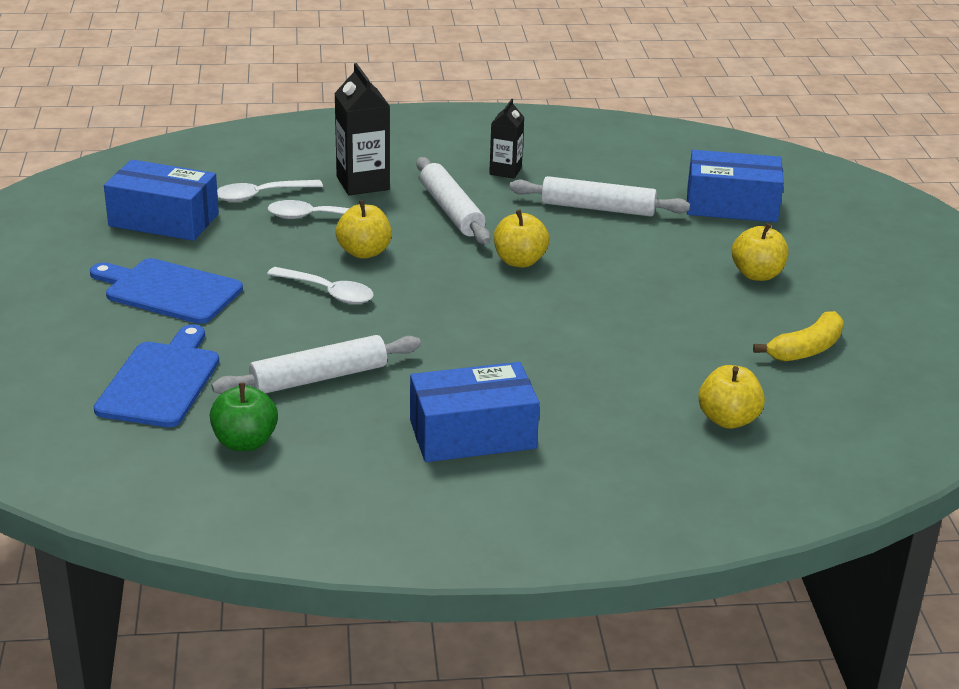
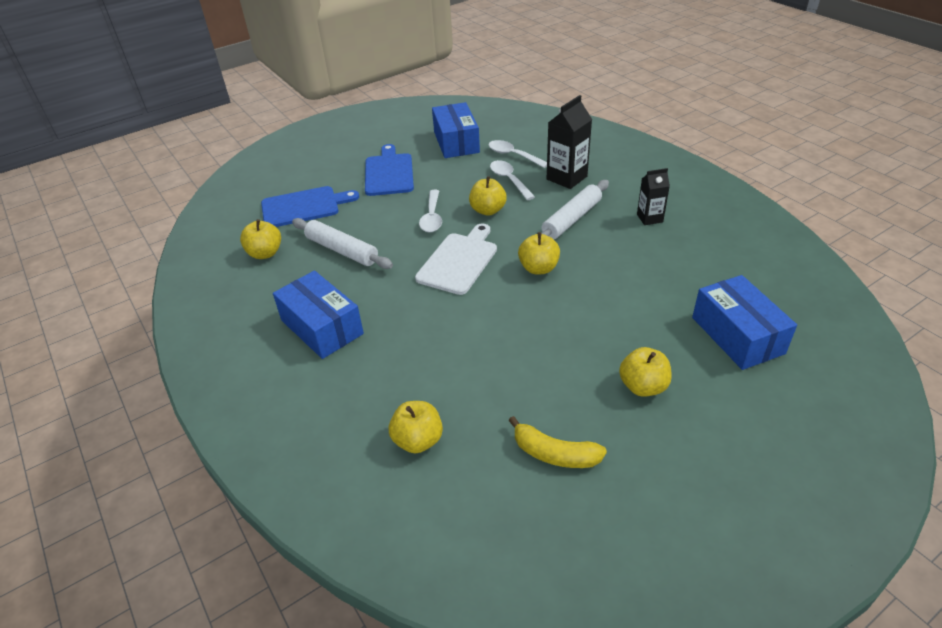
camera: 65 degrees right, 10 degrees up
(245, 442) = (265, 253): green apple -> yellow apple
(447, 303) = (459, 261): none -> white cutting board
(597, 208) = (648, 273): white rolling pin -> none

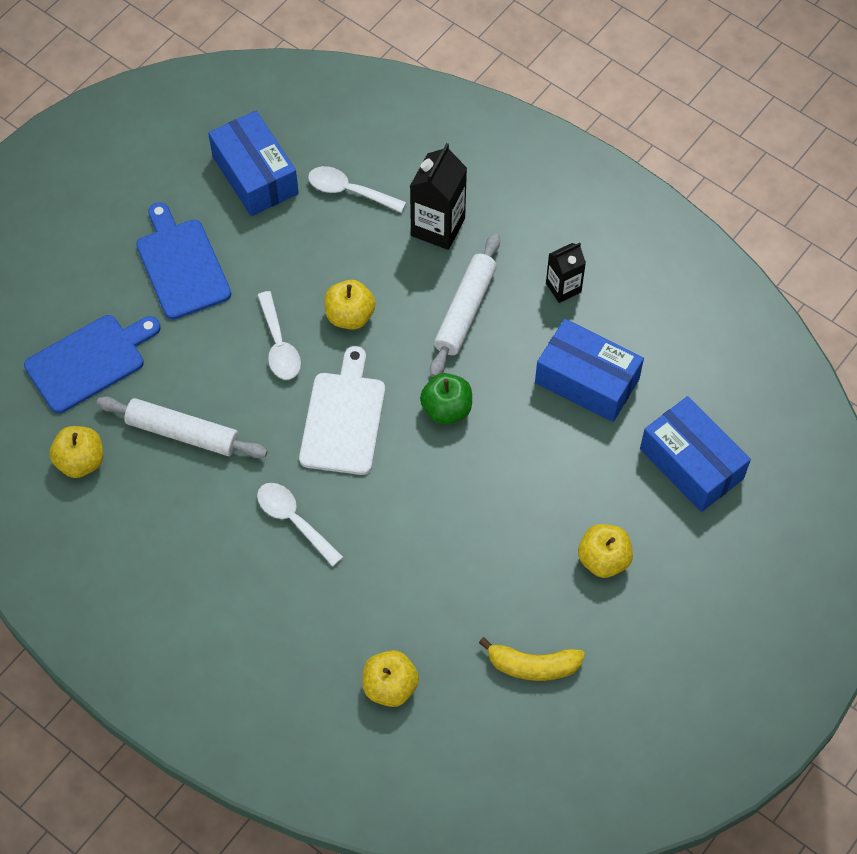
camera: 20 degrees left, 20 degrees up
(322, 327) = (216, 564): blue box -> blue box (587, 381)
(509, 180) = (360, 247): white spoon -> white spoon (294, 520)
(538, 268) = (446, 409): yellow apple -> green apple

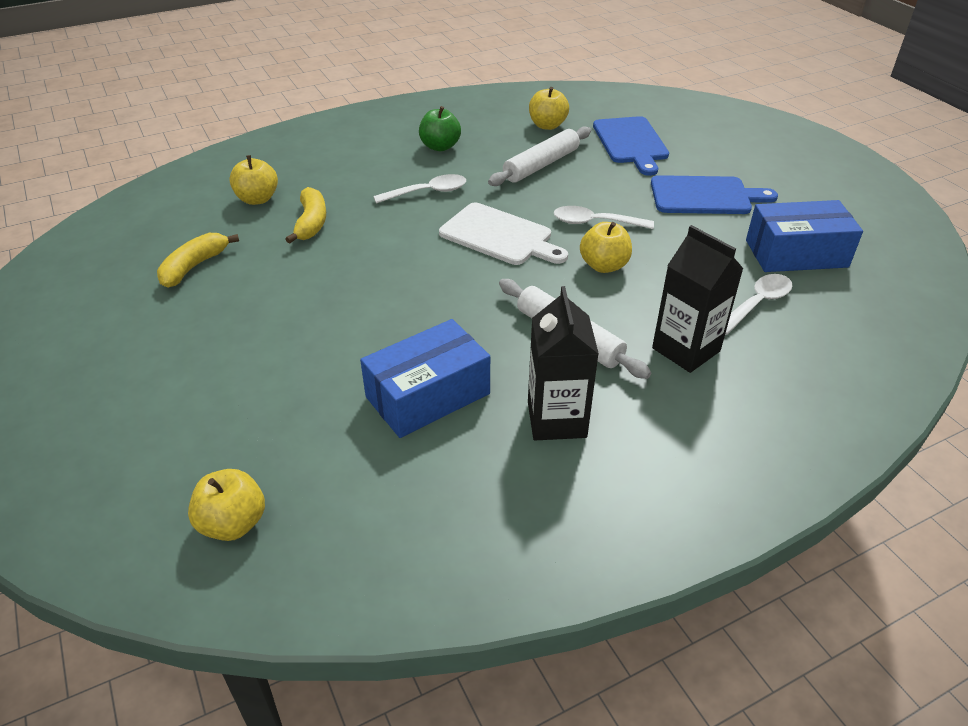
camera: 115 degrees right, 20 degrees down
(407, 603) = (311, 223): none -> yellow banana
(446, 409) = (466, 292): green apple -> green apple (440, 147)
(563, 288) = (556, 419): black carton -> black carton, size x1.61
(603, 559) = (236, 337): yellow apple -> yellow apple (233, 523)
(691, 464) = (268, 440): blue box -> none

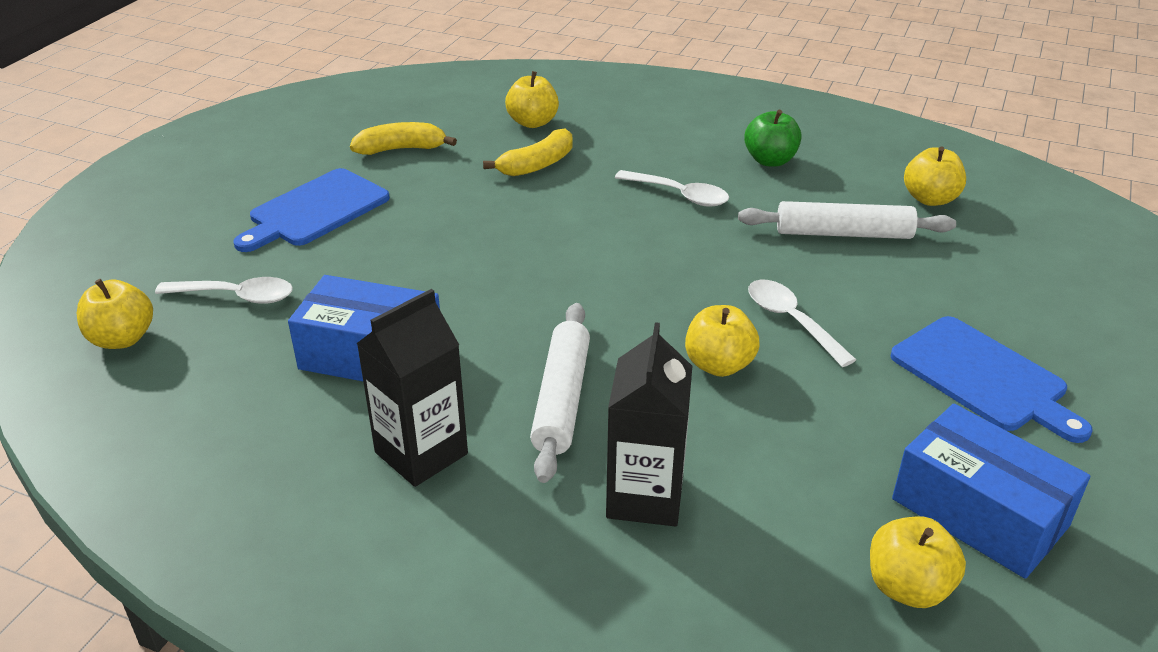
camera: 50 degrees right, 5 degrees down
(499, 236) = (671, 272): white cutting board -> none
(631, 143) = (1001, 269): blue cutting board -> blue cutting board (315, 210)
(757, 304) = (814, 520): white spoon -> white spoon (236, 296)
(827, 302) = (908, 587): none -> yellow apple

